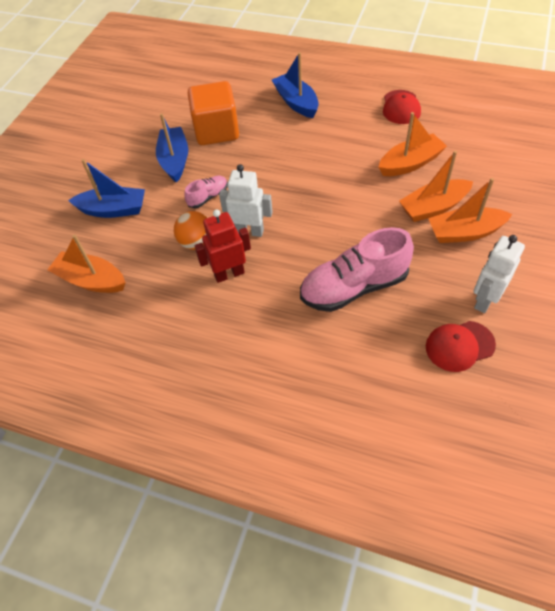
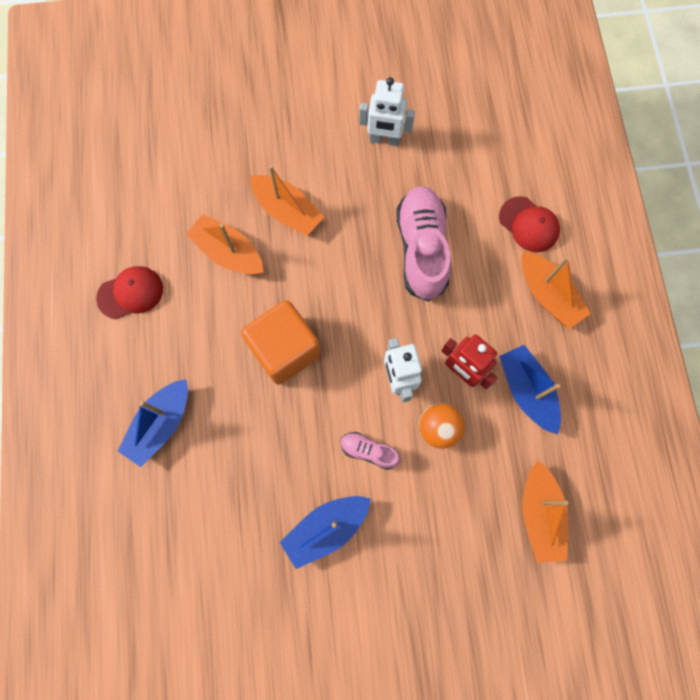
camera: 120 degrees left, 20 degrees up
(113, 210) = (436, 556): blue boat -> blue boat (526, 391)
(216, 131) = (252, 503): orange cube -> orange cube (285, 350)
(354, 287) = (421, 249): pink shoe -> pink shoe turned 135 degrees counterclockwise
(459, 346) = (442, 147): red cap -> red cap (529, 224)
(464, 232) = (310, 175): orange boat -> orange boat (547, 295)

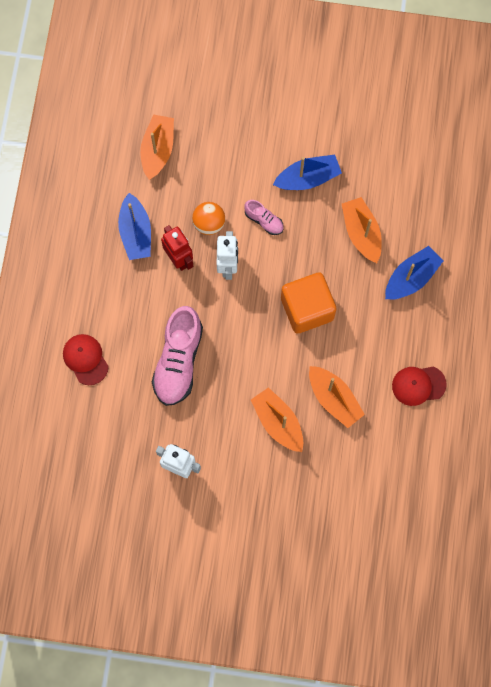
camera: 165 degrees left, 0 degrees up
(547, 295) = (93, 299): orange boat -> orange boat (361, 233)

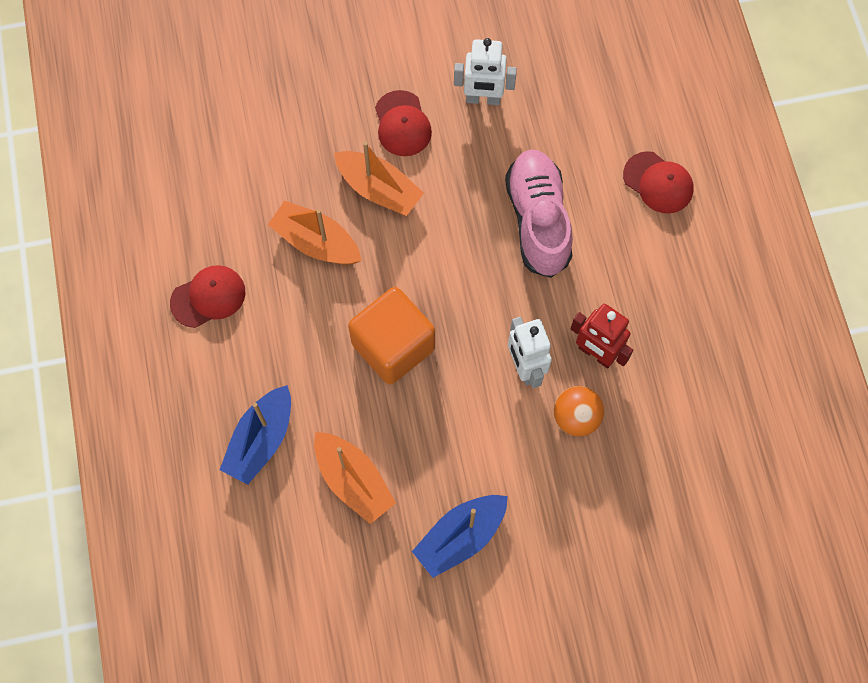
camera: 160 degrees right, 5 degrees down
(136, 233) = (671, 368): blue boat -> none
(158, 150) = (696, 501): orange boat -> none
(244, 467) = (402, 124): none -> red cap
(264, 221) = (500, 449): pink shoe -> none

